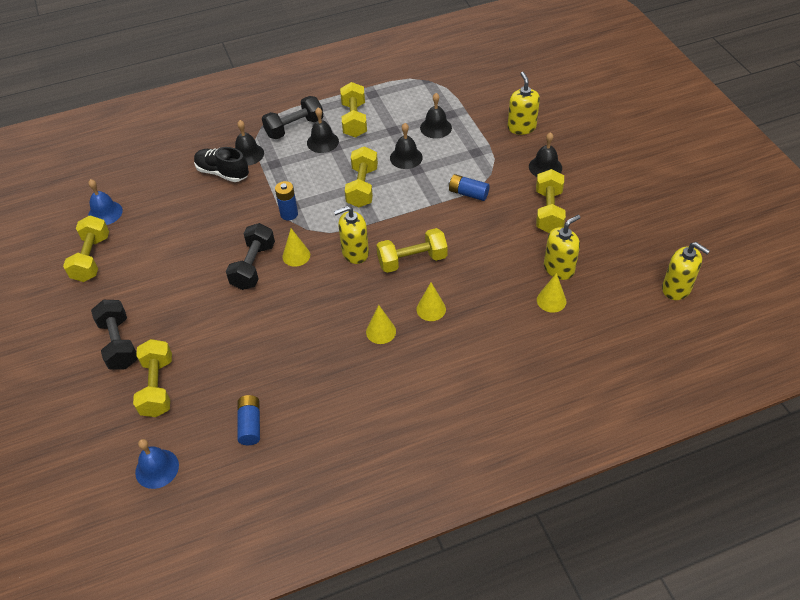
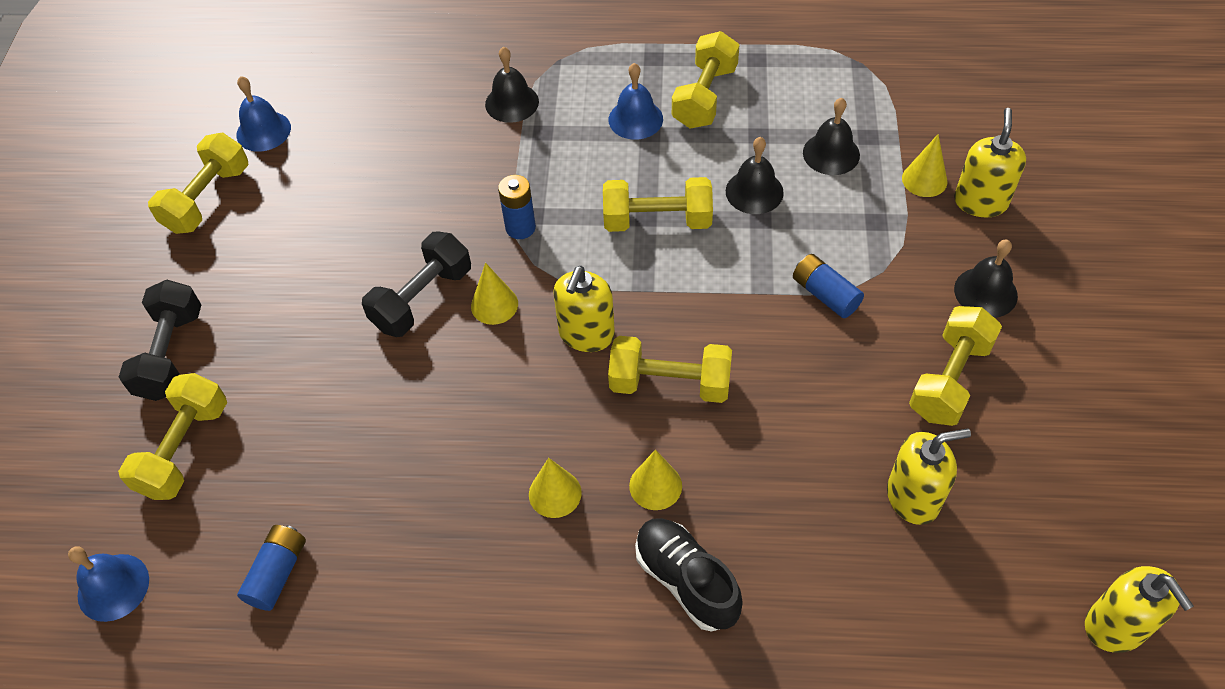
camera: 25 degrees right, 5 degrees up
(222, 173) = (459, 122): black shoe -> black shoe (686, 580)
(294, 128) = (604, 80): black dumbbell -> none
(322, 142) = (635, 119): black bell -> blue bell
(355, 253) = (586, 334): yellow soap dispenser -> yellow soap dispenser turned 75 degrees counterclockwise
(362, 187) = (657, 221): yellow dumbbell -> yellow dumbbell turned 60 degrees clockwise
(551, 300) = (869, 554): yellow cone -> yellow cone (924, 180)

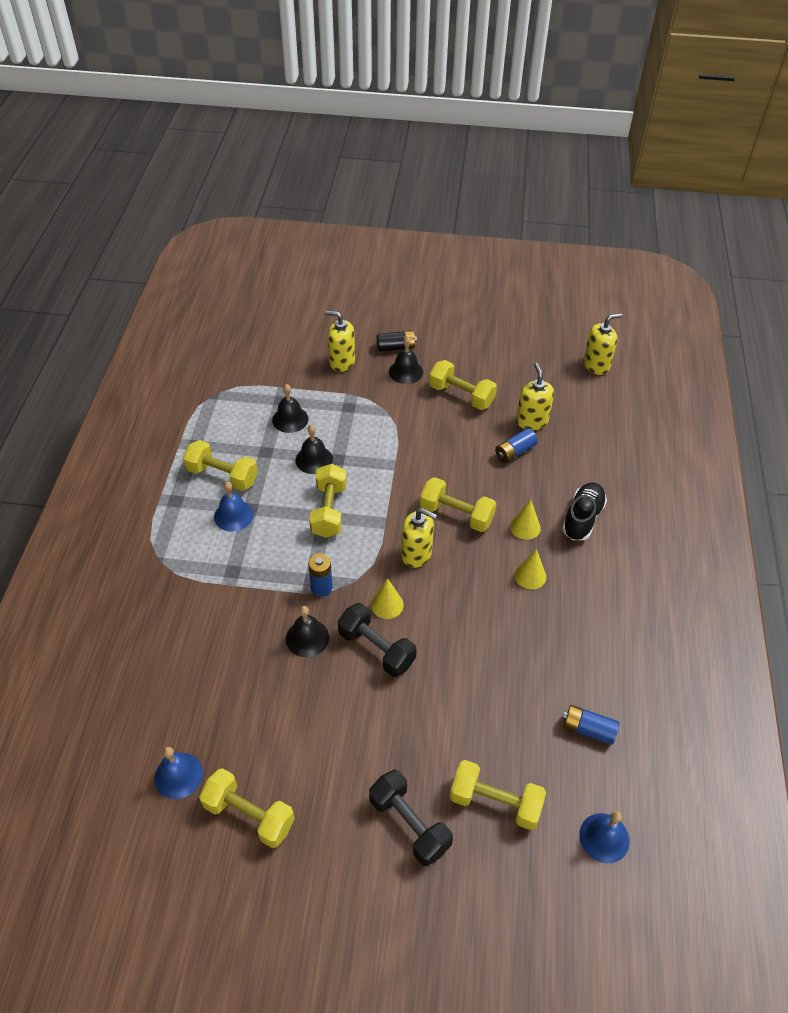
camera: 90 degrees left, 5 degrees down
(171, 354) = (409, 824): black dumbbell -> black dumbbell turned 45 degrees clockwise
(512, 102) = (196, 590): black bell -> black bell (307, 638)
(670, 383) = (456, 515): yellow dumbbell -> yellow dumbbell turned 75 degrees counterclockwise
(686, 580) = (582, 518): black shoe -> black shoe turned 150 degrees clockwise
(825, 294) = (399, 437): blue battery -> blue battery (514, 452)
(924, 180) = (320, 381): yellow cone -> none
(1044, 273) = (396, 347): none -> black battery

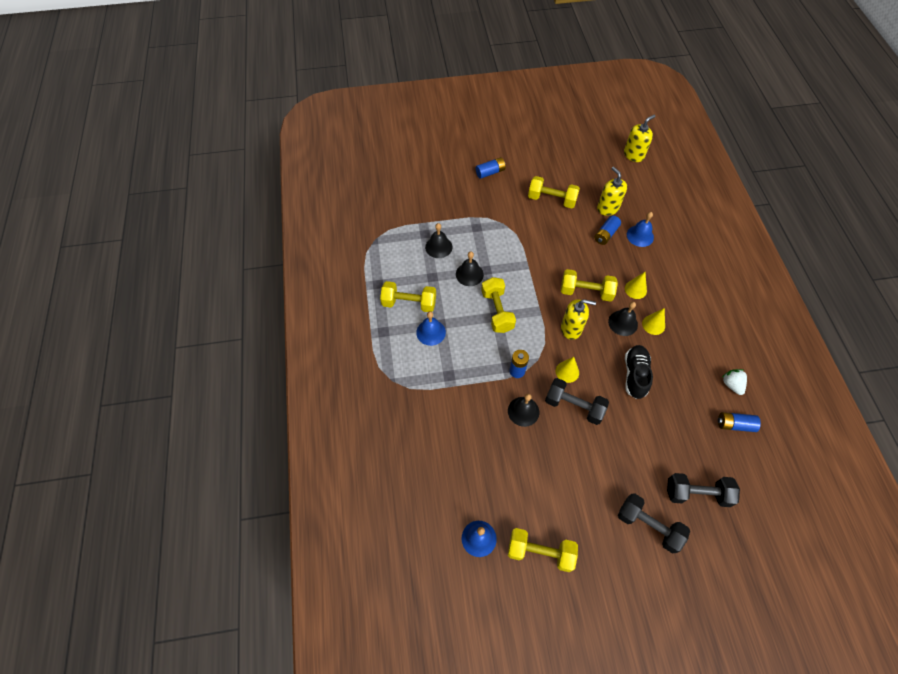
camera: 15 degrees left, 10 degrees up
(342, 362) = (456, 192): yellow soap dispenser -> none
(396, 347) = (490, 172): black battery -> blue battery
(406, 371) = (505, 190): black bell -> black bell (623, 323)
(495, 802) = (697, 493): yellow dumbbell -> black dumbbell
(582, 518) = (670, 273): black shoe -> black shoe (635, 375)
(604, 837) = (774, 497): blue bell -> blue bell (640, 236)
(606, 677) = (731, 384): none -> white strawberry

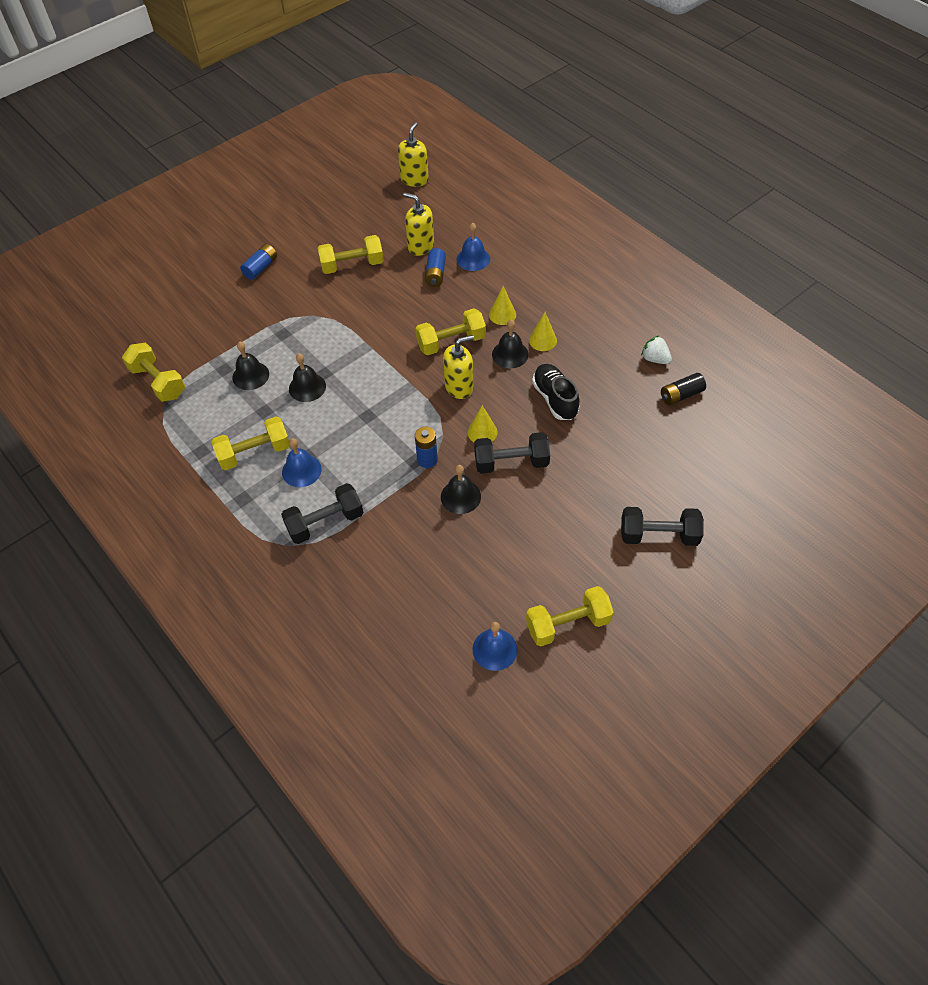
camera: 30 degrees left, 5 degrees down
(497, 311) = (365, 410): yellow dumbbell -> yellow dumbbell (158, 382)
(697, 493) = (685, 479): black dumbbell -> black dumbbell (325, 522)
(735, 424) = (681, 395): blue battery -> black battery

